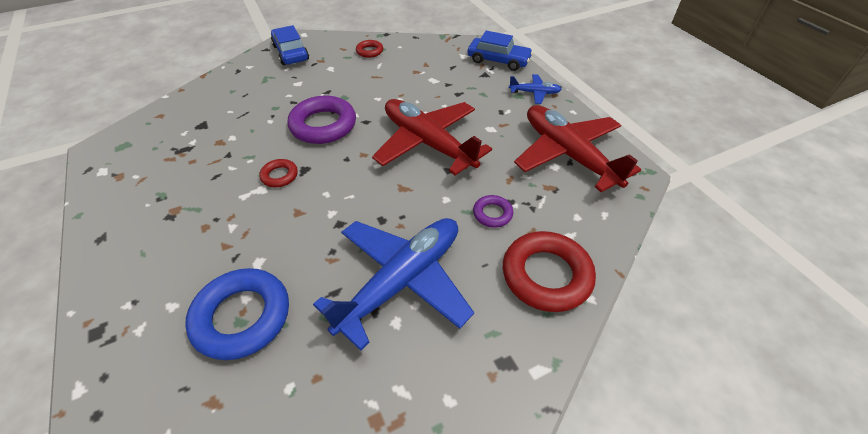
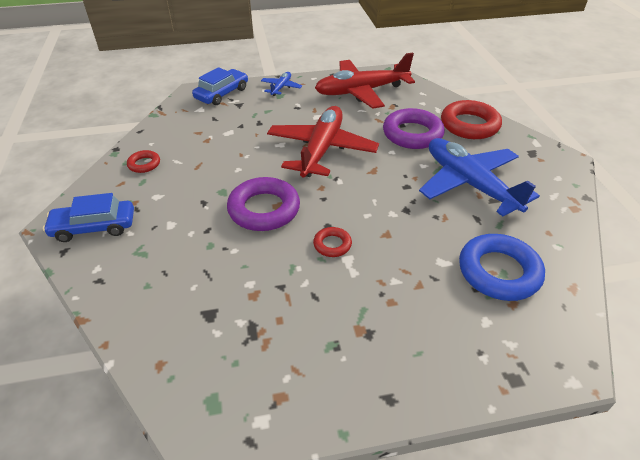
camera: 75 degrees left, 5 degrees down
(428, 143) = (321, 149): red plane -> red plane turned 135 degrees clockwise
(492, 214) = (412, 134): purple ring -> purple ring, size x2.02

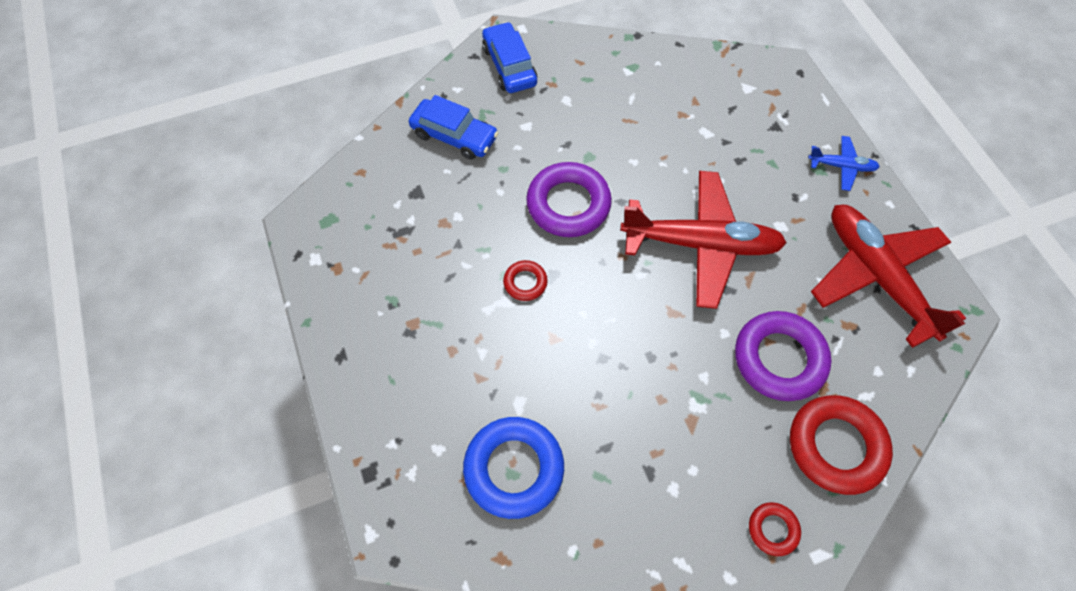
camera: 80 degrees right, 20 degrees up
(144, 164) = (617, 70): red ring -> red ring (773, 529)
(222, 93) = (795, 101): blue car -> blue car (454, 136)
(469, 184) = (678, 440): blue plane -> none

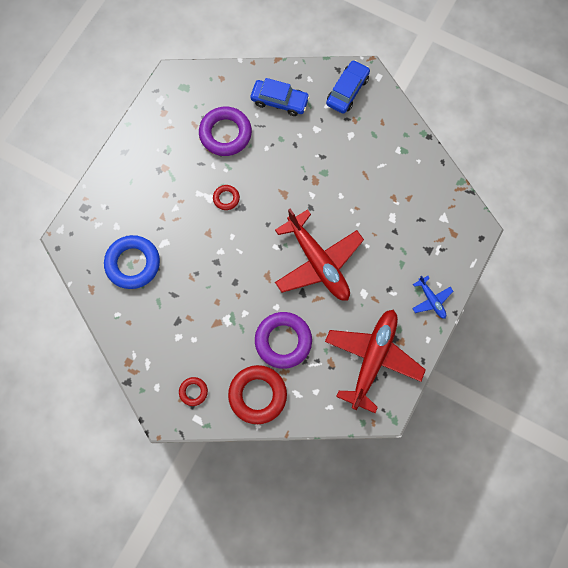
camera: 50 degrees right, 10 degrees up
(454, 136) = (279, 101): blue car -> blue car turned 60 degrees counterclockwise
(568, 204) = (287, 184): purple ring -> purple ring (225, 134)

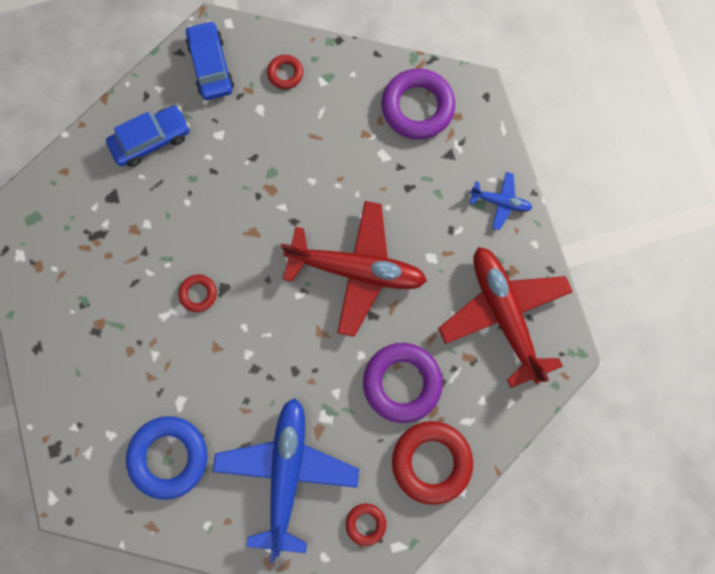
camera: 45 degrees left, 5 degrees up
(181, 327) = (287, 471): none -> blue plane
(225, 134) = (128, 227): purple ring -> purple ring (417, 107)
(382, 129) = (285, 74): none -> red ring

